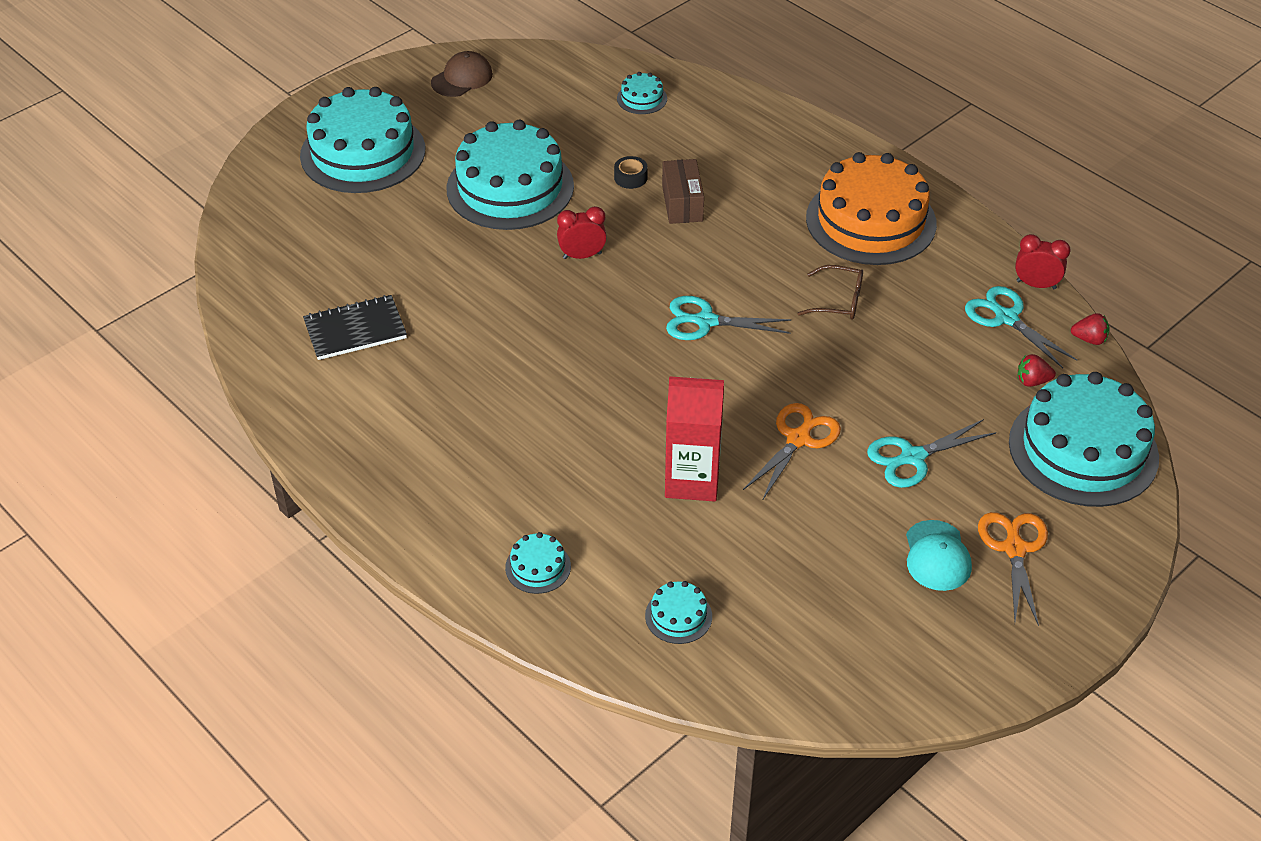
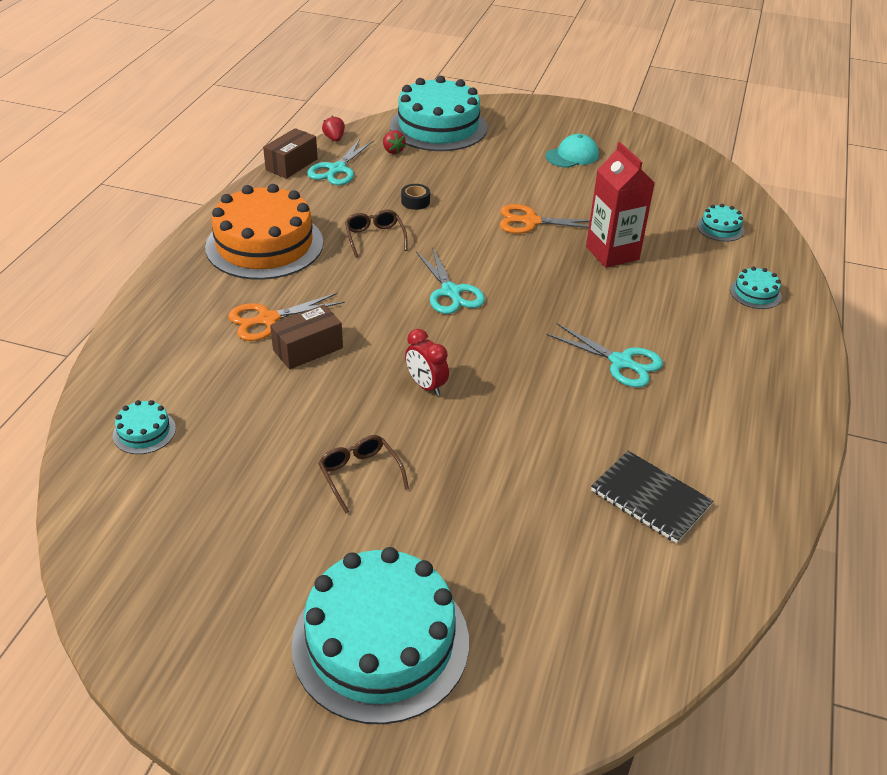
camera: 120 degrees left, 5 degrees down
(462, 78) = (170, 613): brown cap -> none
(510, 187) = (360, 475): turquoise cake -> brown glasses
(630, 177) = (289, 394): black tape -> black tape (415, 201)
(912, 457) = (503, 178): turquoise scissors -> turquoise scissors (621, 362)
(1014, 548) = (539, 135): orange scissors -> orange scissors (267, 320)
(1036, 284) = (291, 164): red clock -> brown box

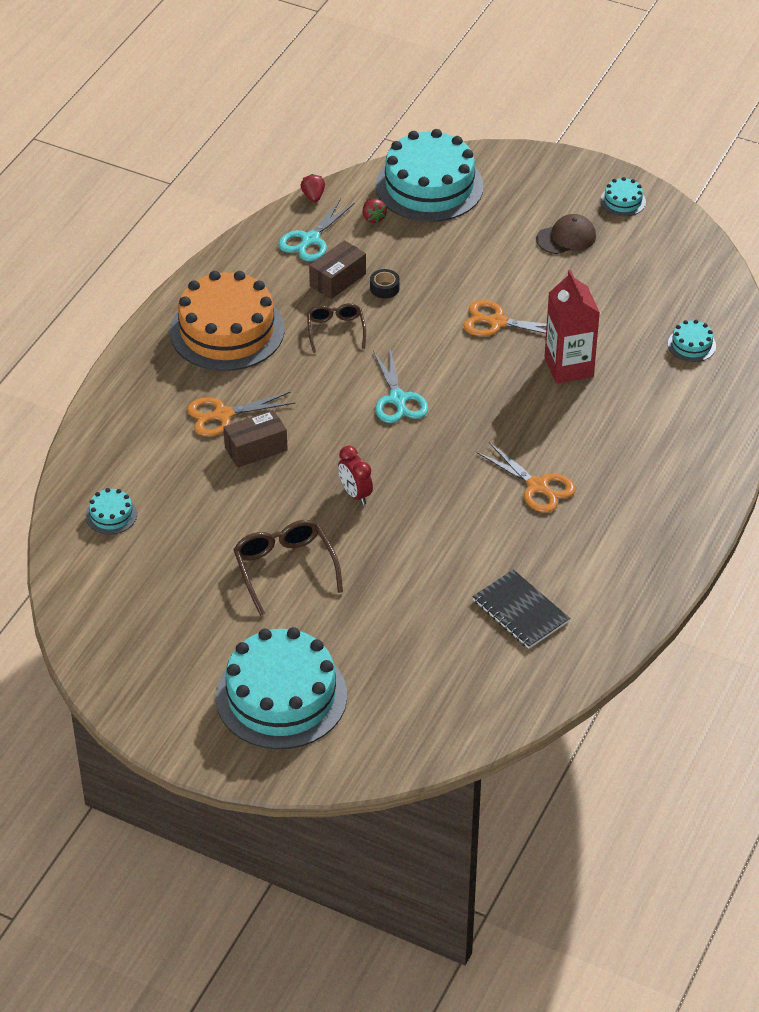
camera: 10 degrees right, 5 degrees up
(291, 164) = (264, 230): brown box -> brown box (338, 280)
(360, 475) = (285, 569): brown glasses -> brown glasses, size x1.52
(572, 156) = (566, 237): turquoise cap -> brown cap
(621, 362) = (538, 486): turquoise scissors -> orange scissors
(755, 293) = (695, 424): turquoise cake -> turquoise cake (623, 201)

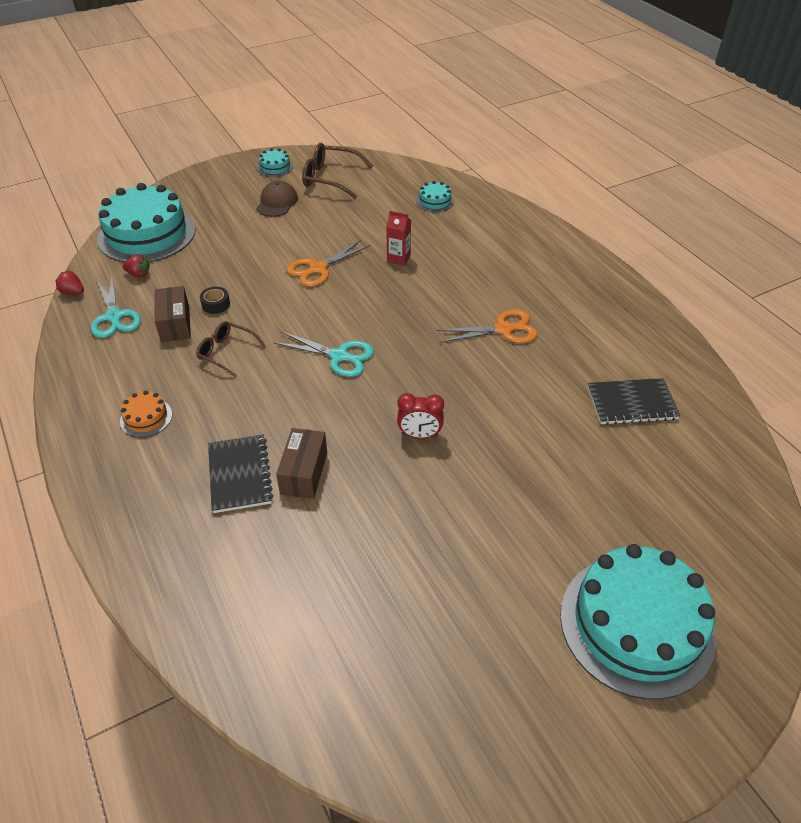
camera: 55 degrees left, 0 degrees up
(111, 515) = (279, 639): turquoise cake -> none
(222, 415) = (240, 475): orange scissors -> black notebook
(227, 330) = (146, 417): orange cake -> orange cake, size x0.42
(285, 569) = (471, 531): brown glasses -> brown glasses (331, 178)
(568, 367) = (398, 258): red carton -> red carton, size x0.55

